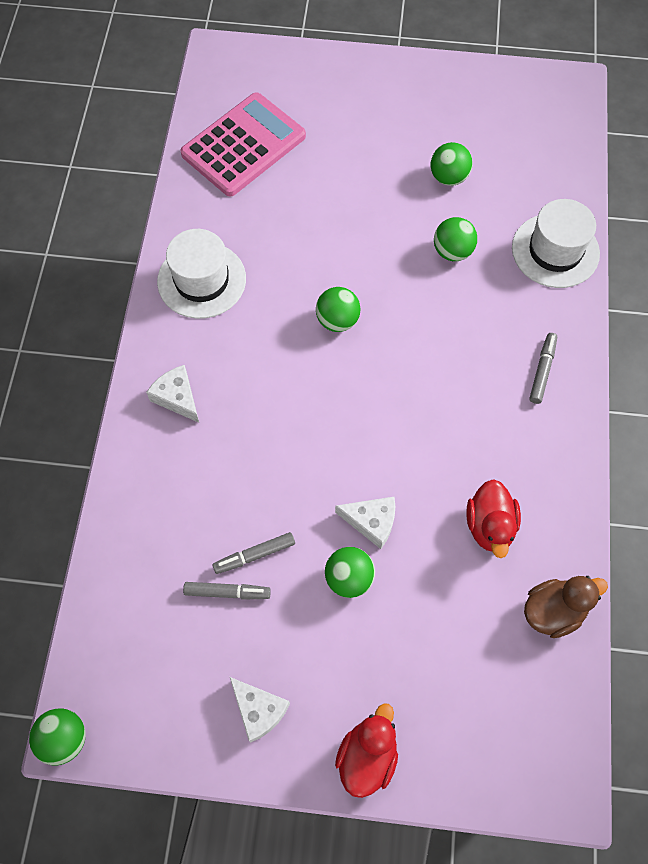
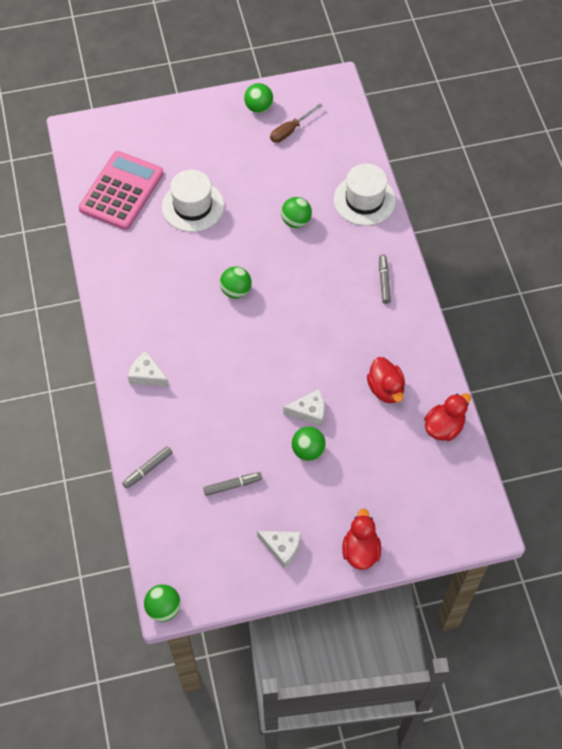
camera: 20 degrees left, 5 degrees down
(201, 280) = (131, 292): white hat -> white hat (193, 206)
(254, 555) = (241, 457): grey marker -> grey marker (148, 469)
(448, 177) = (274, 171): green ball -> green ball (259, 107)
(489, 130) = (290, 130): none -> brown screwdriver
(553, 611) = (444, 427): brown duck -> red duck

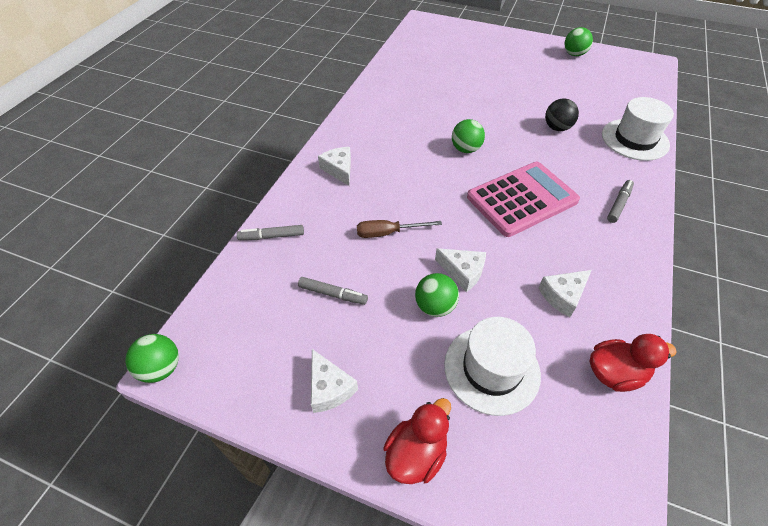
camera: 35 degrees right, 10 degrees down
(121, 191) = (426, 59): pink calculator -> pink calculator (522, 199)
(193, 206) = (473, 86): white hat -> white hat (491, 369)
(290, 130) = (592, 75): brown screwdriver -> brown screwdriver (388, 233)
(296, 221) = (557, 128): green ball -> black ball
(386, 389) = (563, 296): red duck -> white cheese

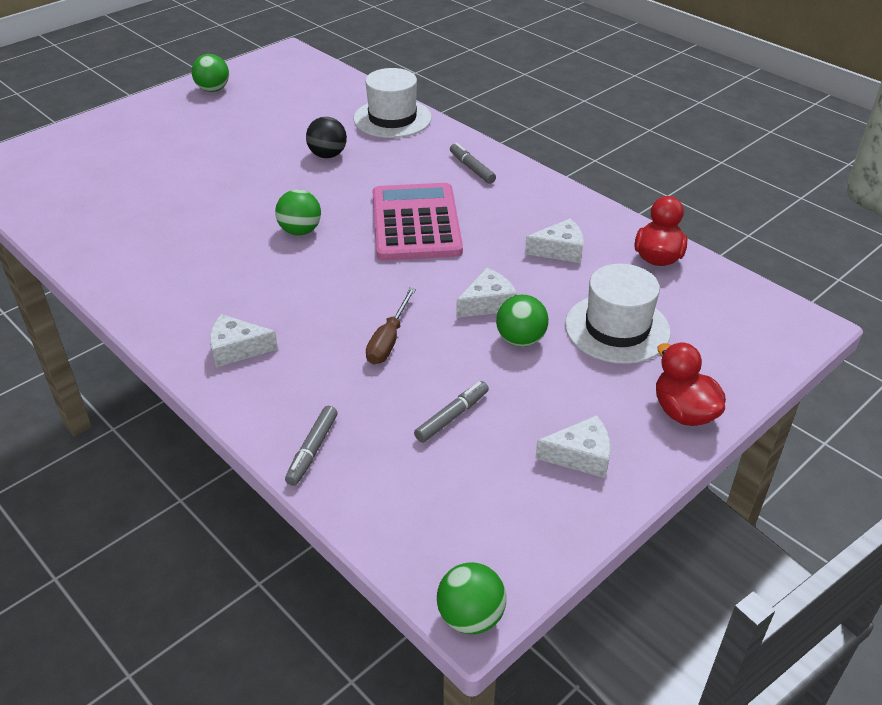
camera: 65 degrees left, 10 degrees down
(563, 296) = (560, 250): white cheese -> white cheese turned 90 degrees counterclockwise

